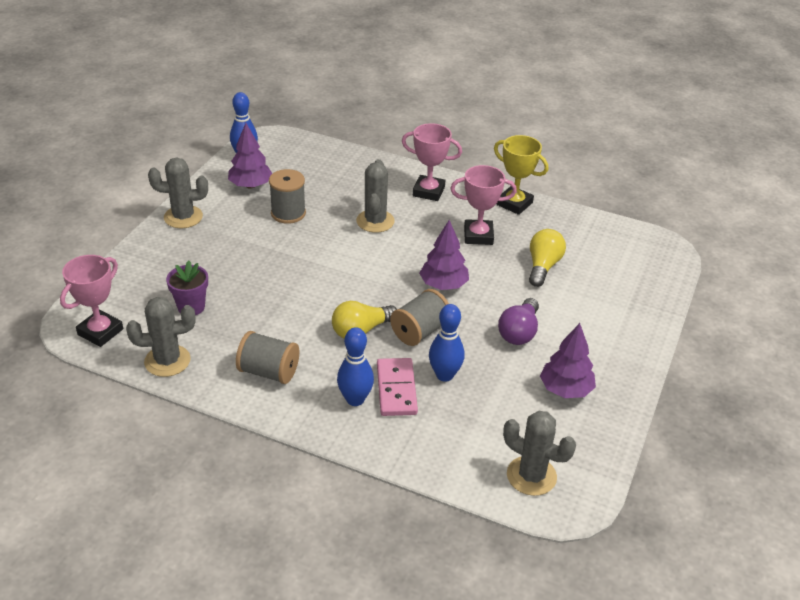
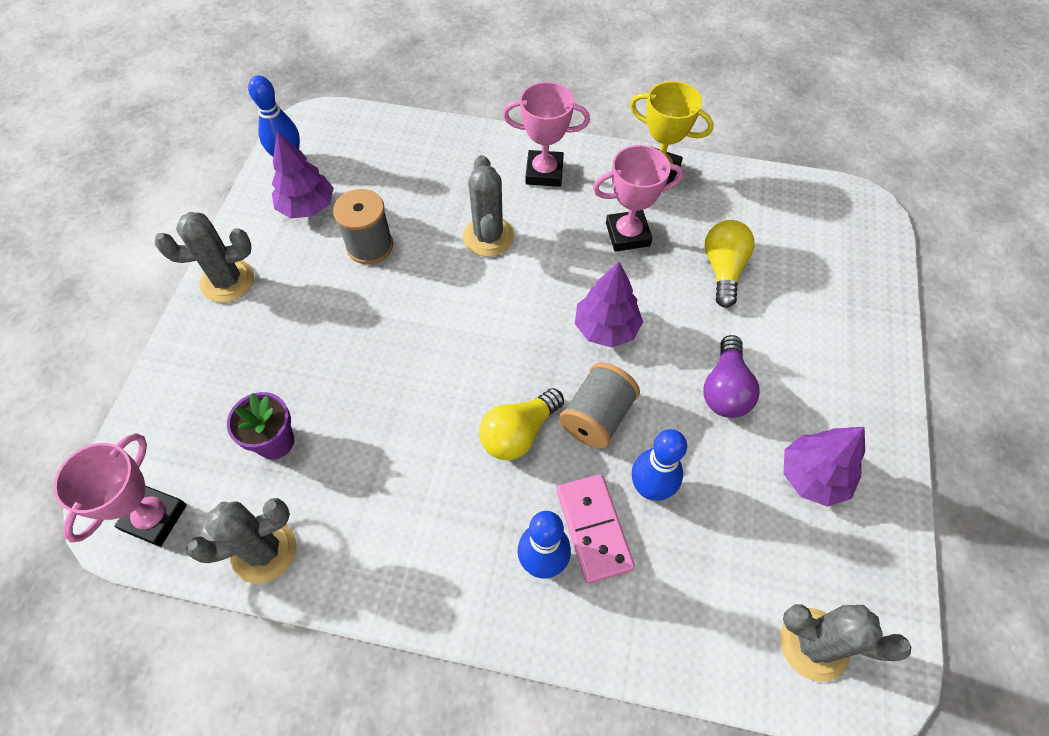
camera: 10 degrees left, 20 degrees up
(268, 372) = (412, 538): grey spool -> none

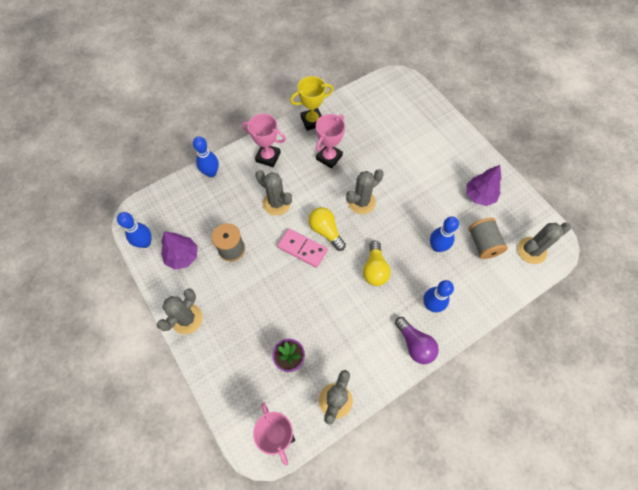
camera: 45 degrees left, 5 degrees up
(452, 139) = (211, 173): none -> blue bowling pin
(544, 172) = (268, 157): pink trophy -> pink trophy turned 60 degrees clockwise
(594, 528) = (435, 278): pink domino -> pink domino (302, 249)
(597, 417) = (394, 238): grey spool -> grey spool (483, 244)
(606, 328) = (361, 202): purple tree -> grey cactus
(723, 269) = (377, 143): yellow light bulb -> yellow light bulb (326, 231)
(725, 389) = (424, 189): purple light bulb -> purple light bulb (415, 344)

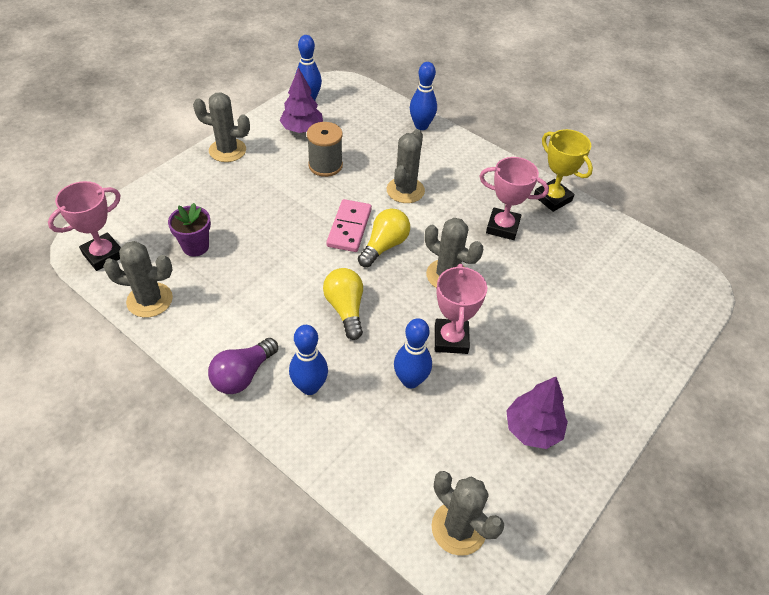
camera: 70 degrees right, 15 degrees down
(268, 157) = (470, 168): pink trophy -> pink trophy (451, 339)
(375, 269) = (345, 309): yellow light bulb -> yellow light bulb turned 90 degrees clockwise
(483, 244) = (441, 446): grey spool -> none

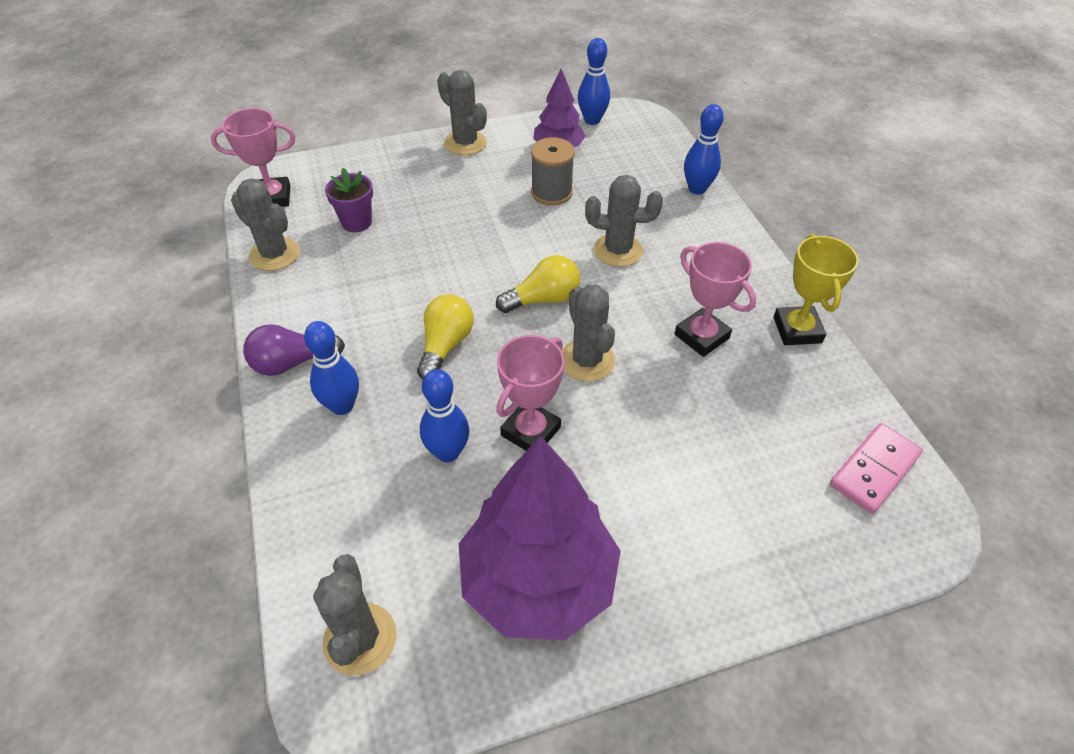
camera: 35 degrees right, 0 degrees up
(349, 228) = (522, 265): pink domino -> pink domino (874, 470)
(405, 190) = (618, 250): grey cactus -> grey cactus turned 45 degrees clockwise
(532, 429) = (538, 581): purple tree -> purple tree, size x1.87

